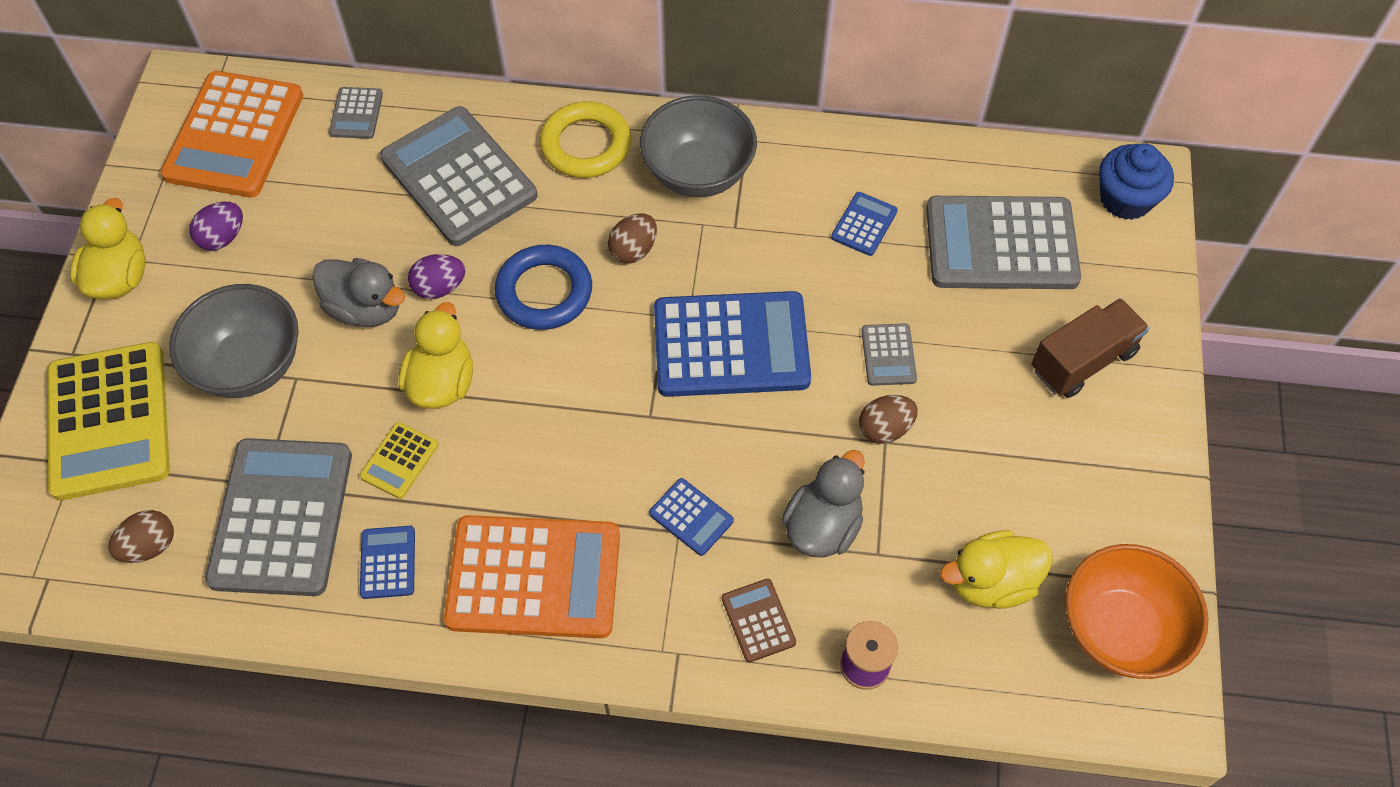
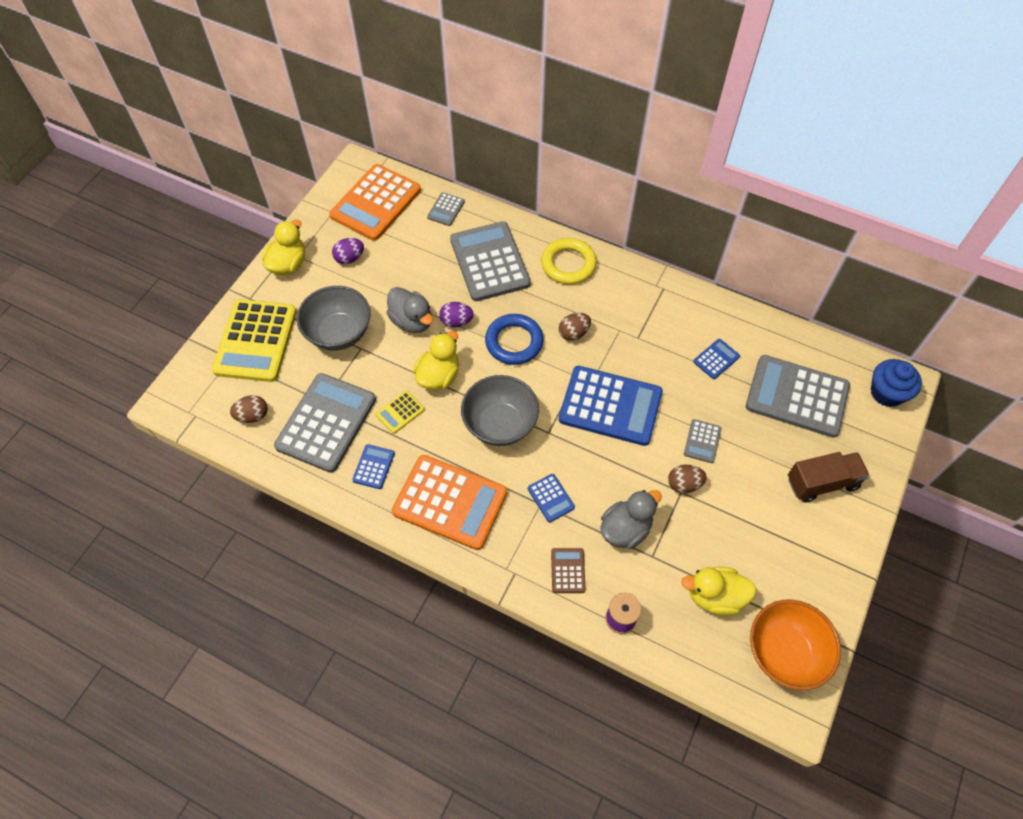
camera: 20 degrees right, 0 degrees up
(698, 173) = (628, 299): grey bowl -> grey bowl (500, 424)

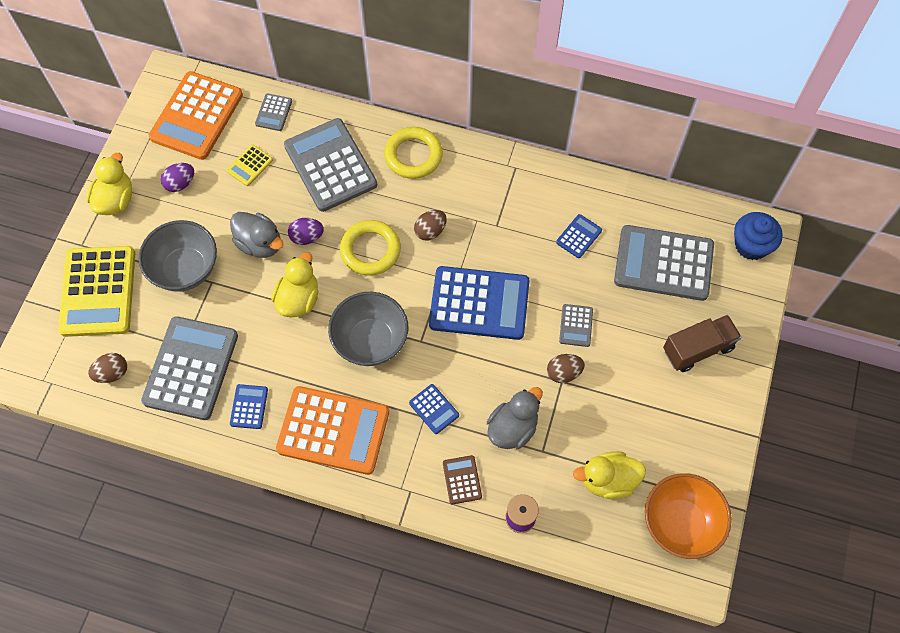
camera: 10 degrees left, 5 degrees up
(400, 412) = (265, 344): yellow calculator -> yellow calculator (250, 165)
(514, 342) = (370, 250): blue ring -> yellow ring

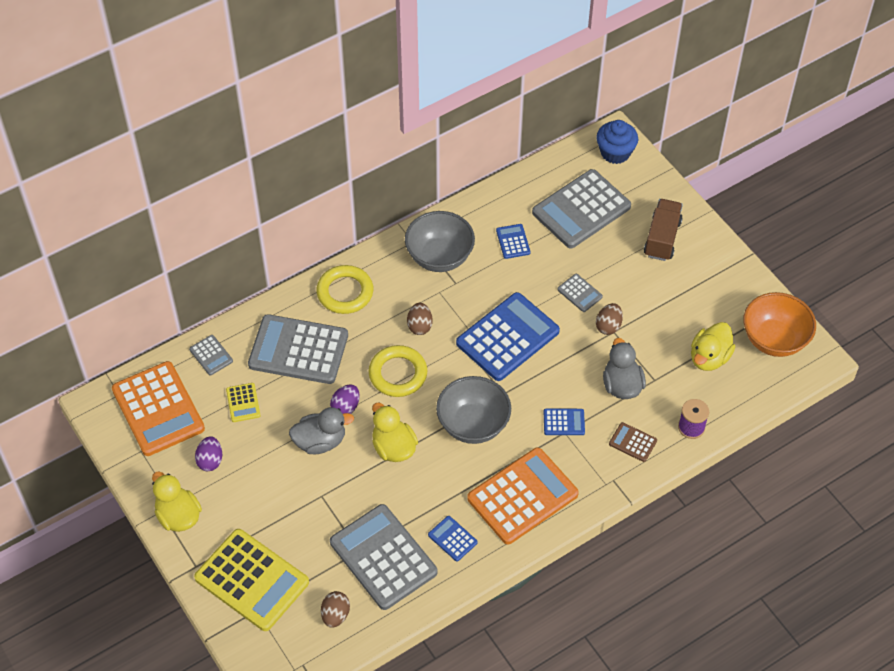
camera: 50 degrees left, 10 degrees down
(185, 269) = (292, 506): grey bowl -> grey bowl (439, 257)

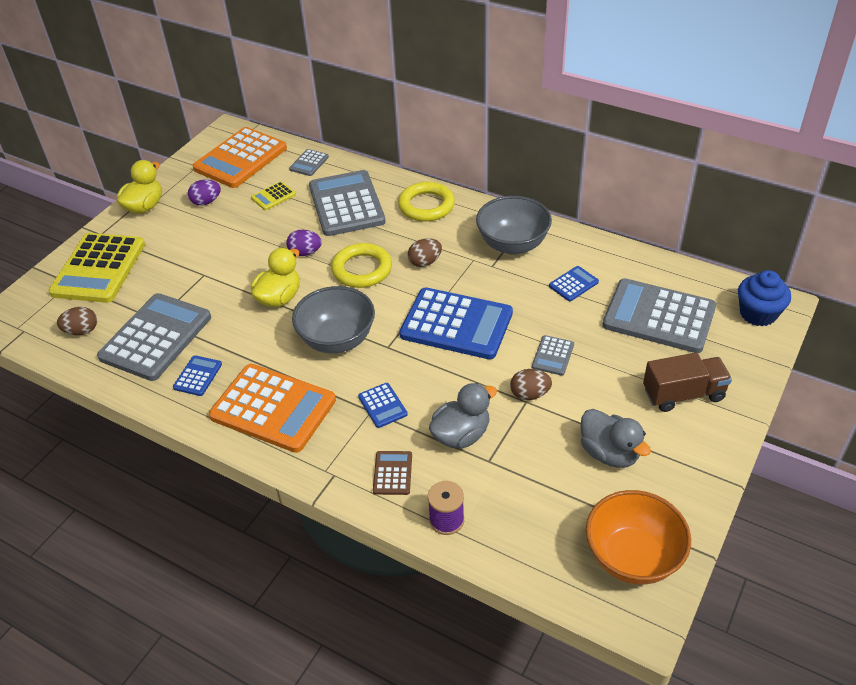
camera: 65 degrees right, 10 degrees down
(320, 441) = (260, 252): grey duck -> grey duck (609, 453)
(709, 358) = (555, 500): yellow duck -> none

